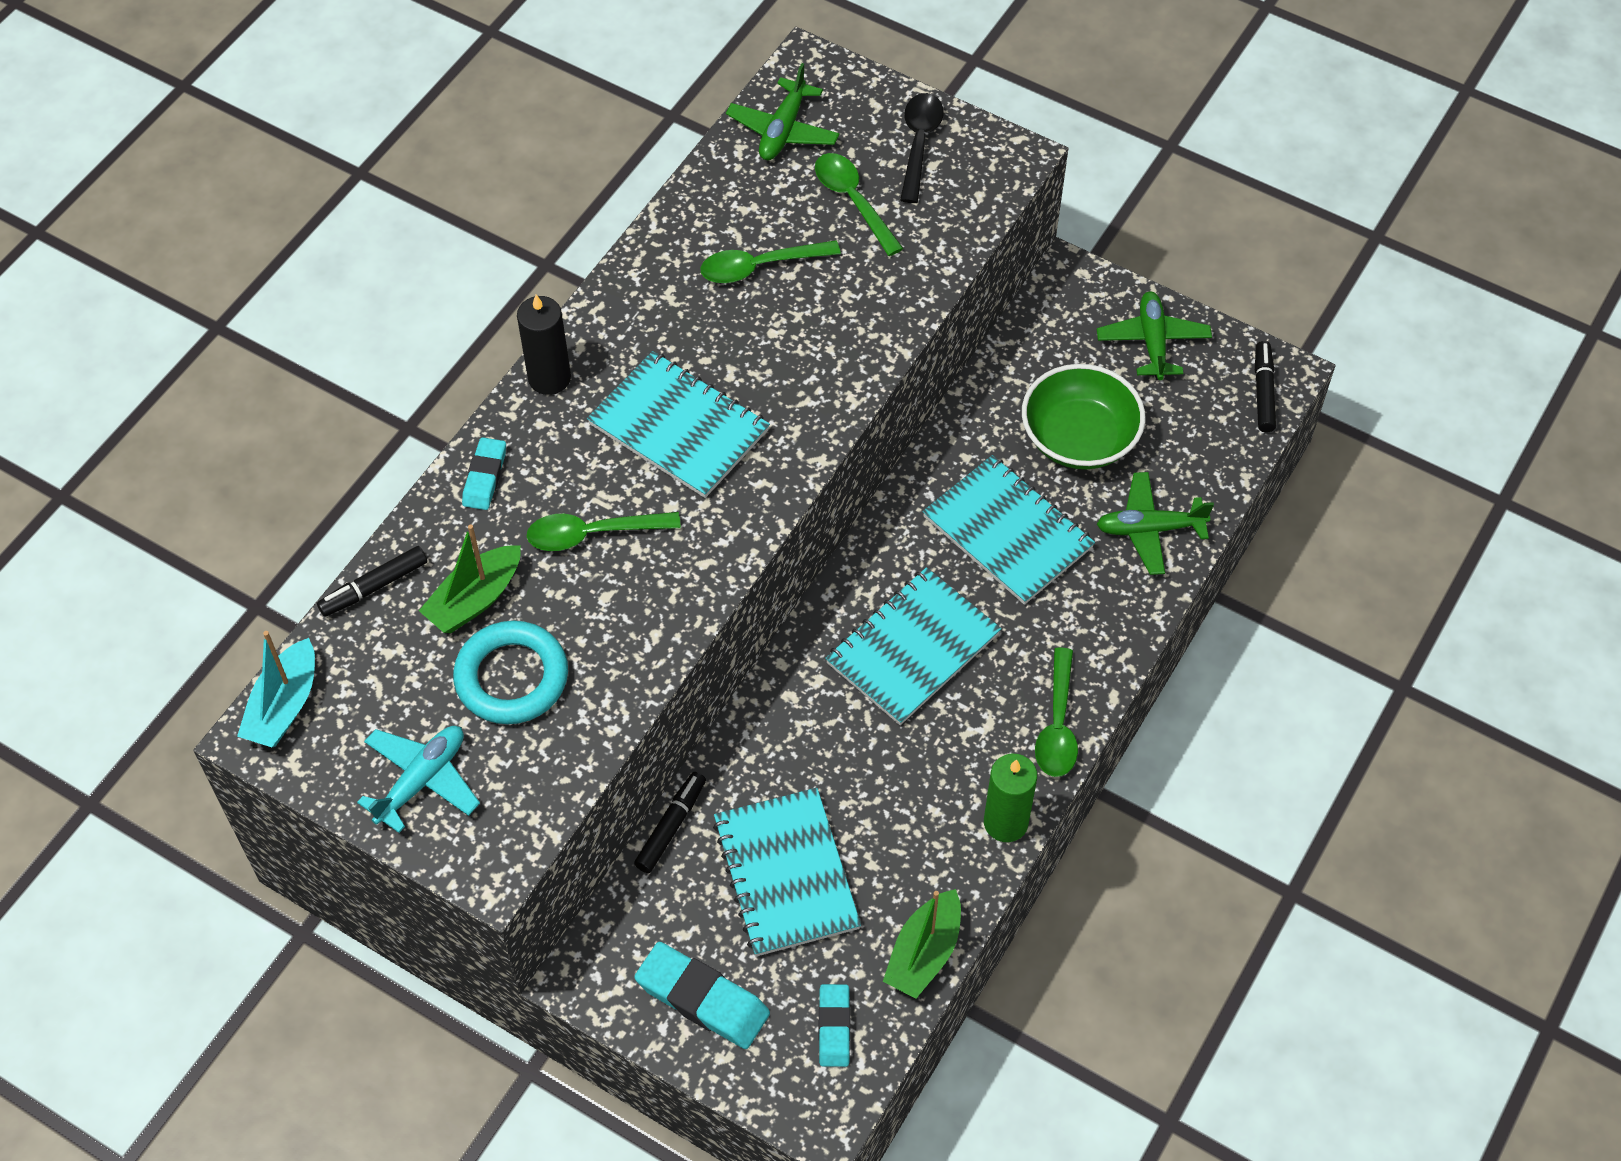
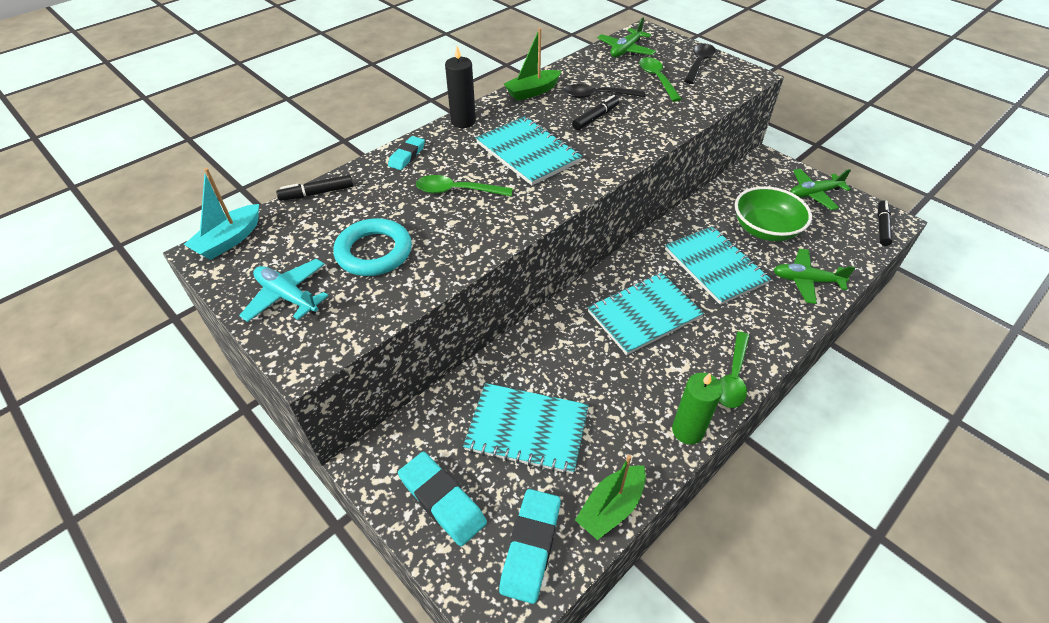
camera: 15 degrees right, 10 degrees down
(422, 780) = (287, 296): turquoise plane -> turquoise plane turned 105 degrees counterclockwise
(475, 599) = (372, 209): green boat -> green boat (532, 92)
(671, 826) = (461, 382): black marker -> black marker (596, 118)
(760, 267) = (597, 96): green spoon -> black spoon
(786, 874) = (527, 429): turquoise notebook -> turquoise notebook turned 75 degrees counterclockwise
(834, 1027) = (531, 547): turquoise eraser -> turquoise eraser, size x1.65
(1152, 342) = (814, 194): green plane -> green plane turned 120 degrees counterclockwise

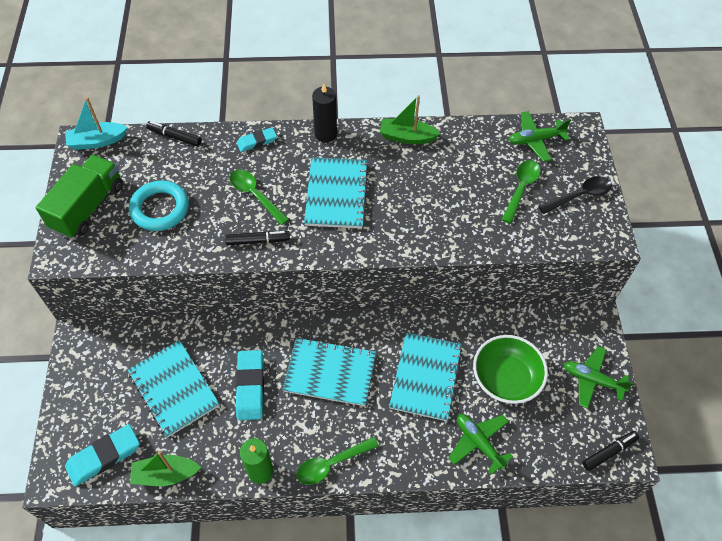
camera: 40 degrees right, 10 degrees up
(287, 296) = (88, 207): turquoise plane -> green truck
(442, 500) = (90, 391): turquoise eraser -> turquoise eraser (250, 386)
(596, 118) = (422, 195): black marker -> black marker (258, 241)
(597, 96) = (450, 174): black spoon -> none

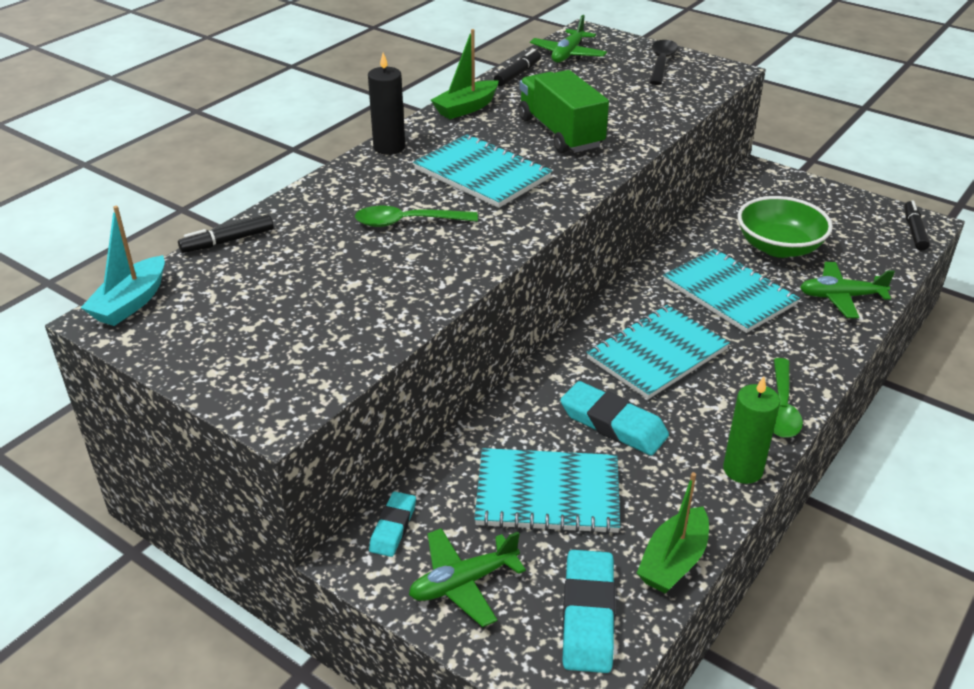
camera: 50 degrees left, 20 degrees down
(88, 207) = (232, 353): green truck -> green truck (560, 133)
(160, 209) = (325, 296): turquoise ring -> none
(257, 141) = (330, 190): turquoise eraser -> turquoise eraser (393, 527)
(258, 241) = (477, 246): black marker -> black marker (518, 74)
(521, 188) = (615, 83): green spoon -> none
(592, 380) = (826, 203): green plane -> green plane (463, 583)

